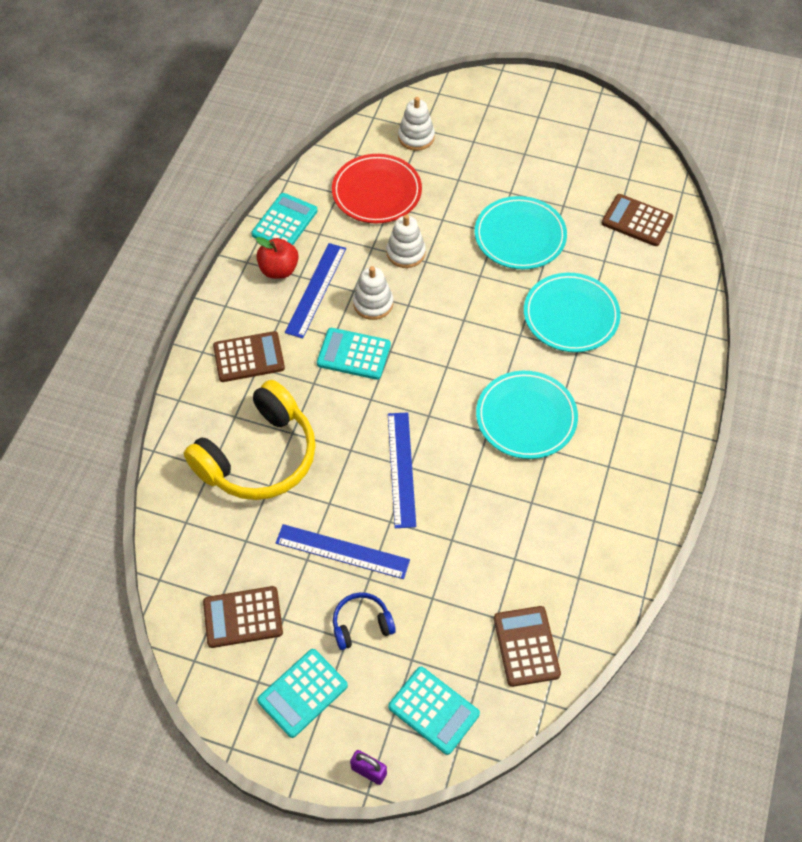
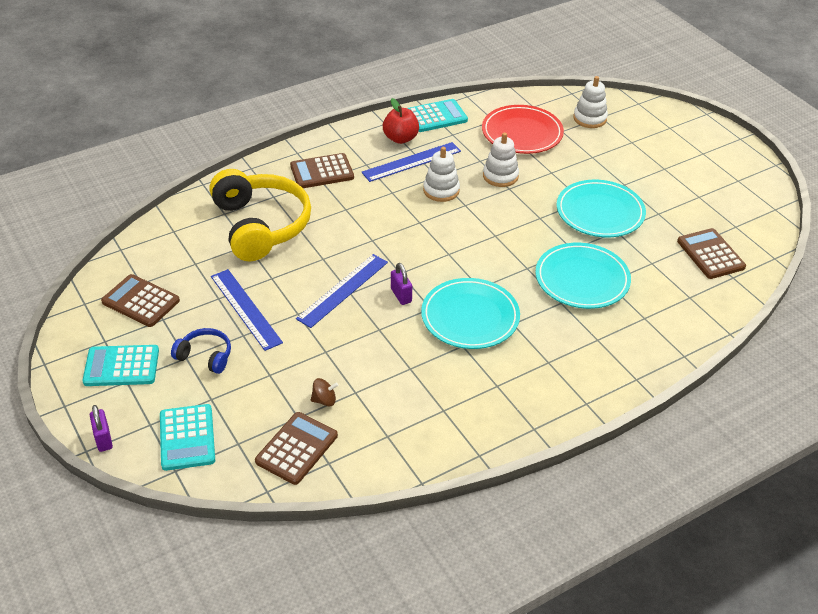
camera: 40 degrees right, 15 degrees down
(249, 357) = (322, 172): brown calculator -> brown calculator turned 135 degrees clockwise
(259, 456) = (260, 225): yellow headphones -> yellow headphones turned 105 degrees counterclockwise
(354, 354) = (392, 209): turquoise calculator -> none
(452, 438) = (401, 295): none -> purple padlock
(500, 585) = (324, 400): none -> brown spinning top

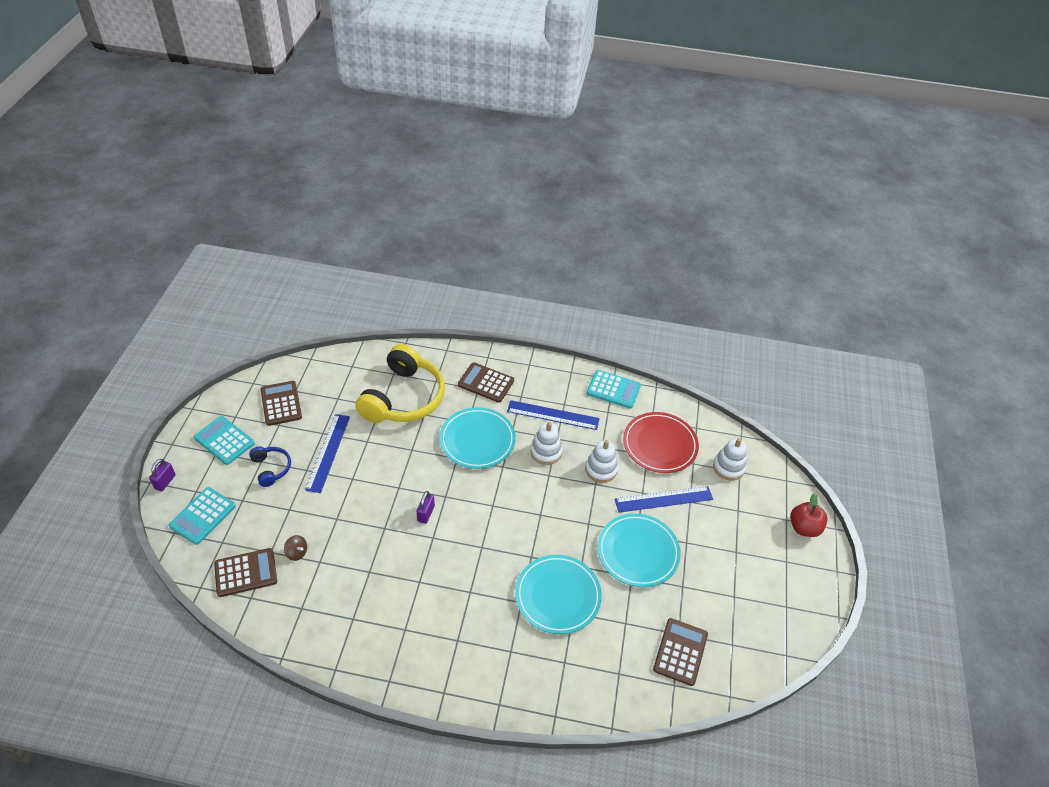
camera: 40 degrees right, 5 degrees up
(342, 290) = (396, 482): blue ruler -> blue ruler (663, 499)
(400, 138) = (567, 391): red apple -> red apple (804, 527)
(470, 317) = (449, 564): turquoise plate -> turquoise plate (477, 440)

